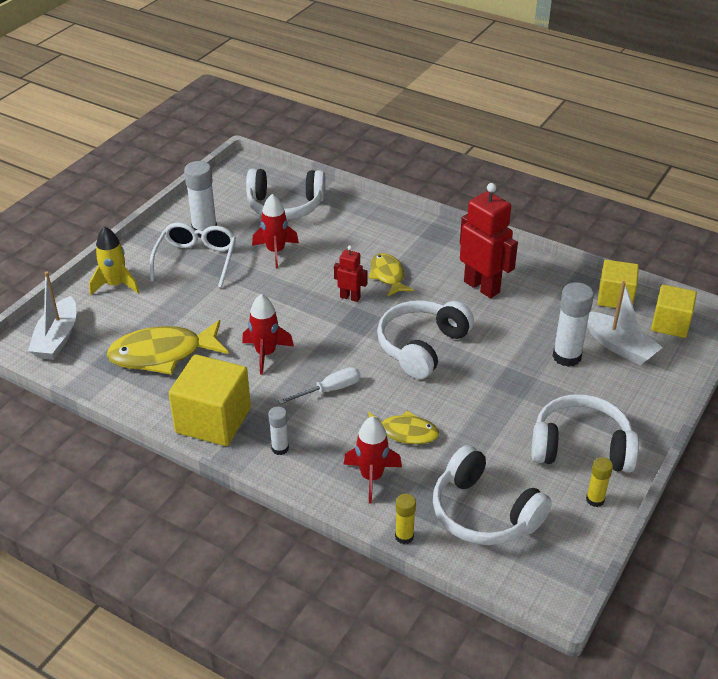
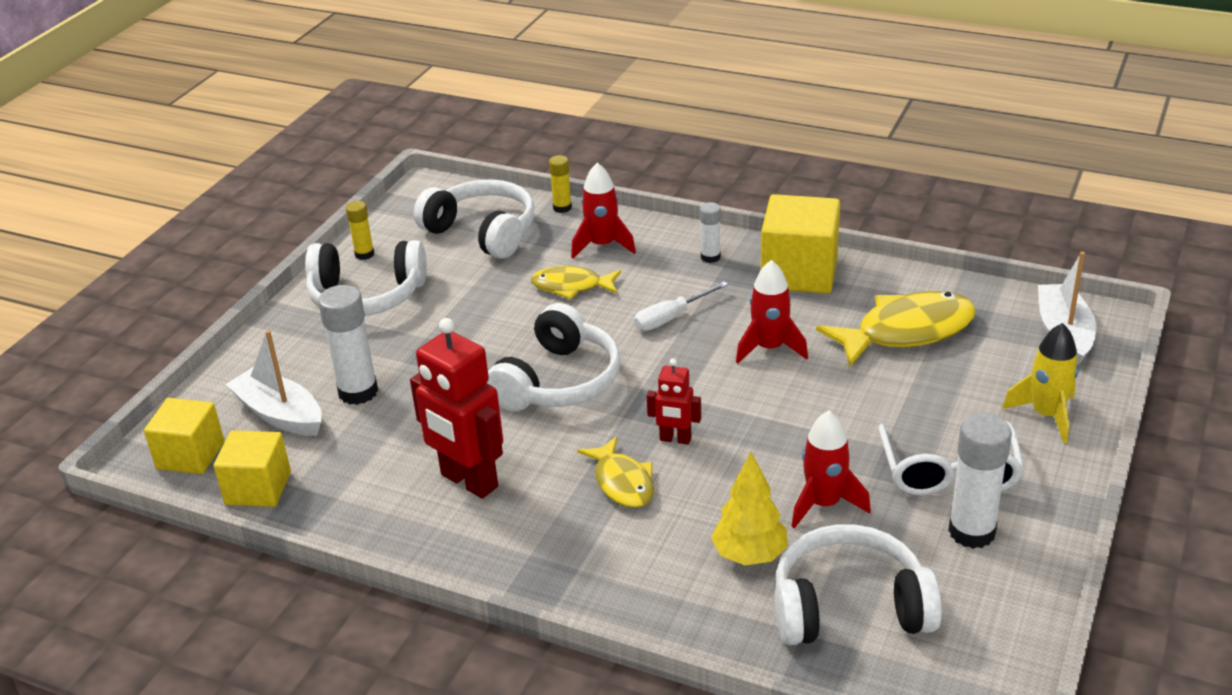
camera: 175 degrees right, 5 degrees down
(326, 232) = (750, 555): none -> yellow tree

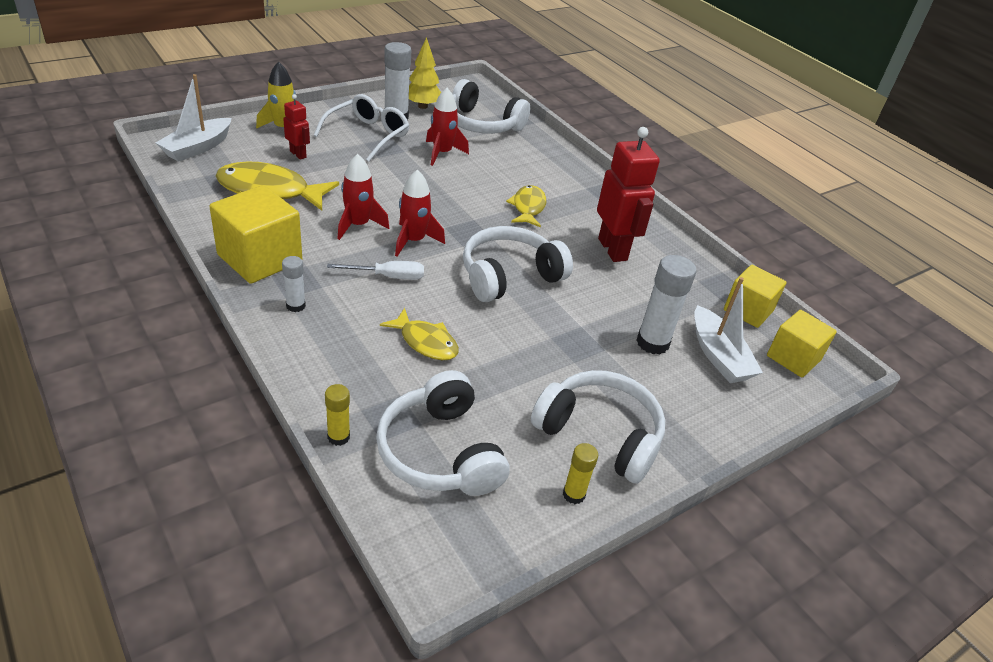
camera: 155 degrees left, 5 degrees up
(602, 245) = (357, 367): red rocket -> red rocket (413, 241)
(675, 439) = (477, 211): red robot -> red robot (298, 154)
(750, 555) = (501, 155): yellow tree -> yellow tree (422, 106)

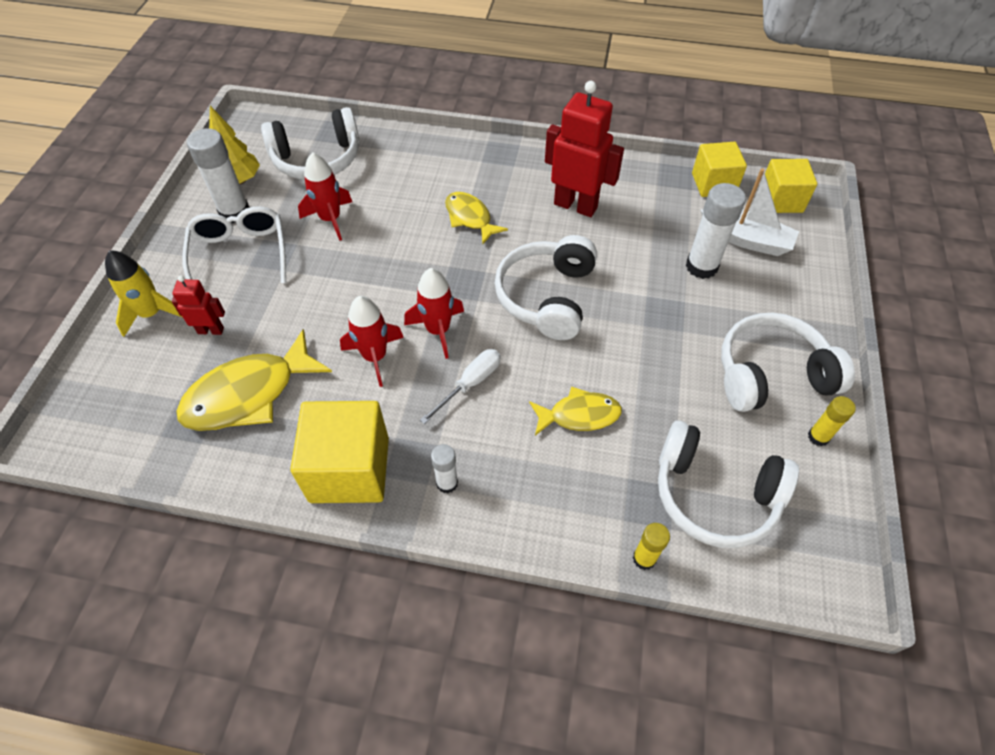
camera: 40 degrees left, 15 degrees up
(198, 148) = (101, 410): white boat -> none

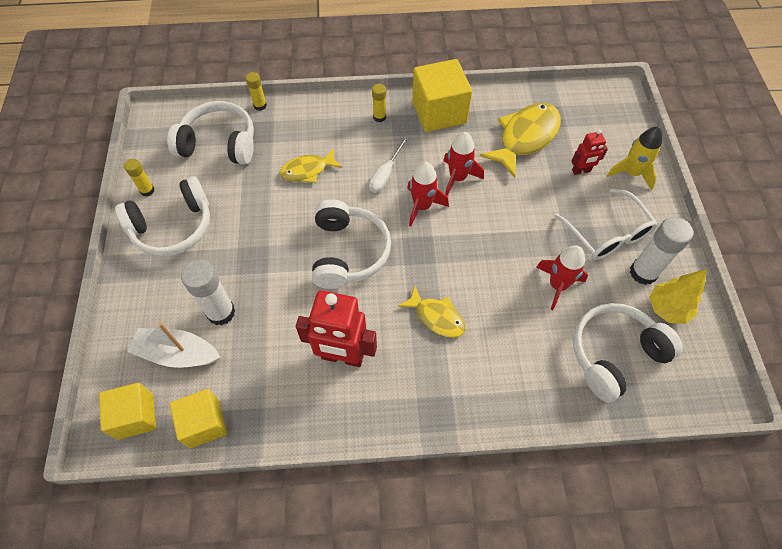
camera: 165 degrees right, 5 degrees up
(447, 483) = (379, 117): white glue stick -> yellow glue stick

